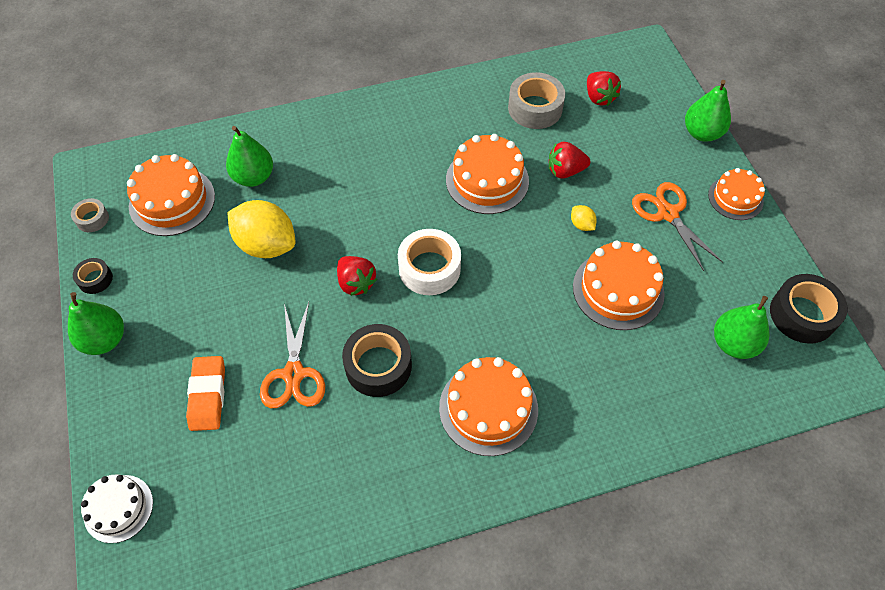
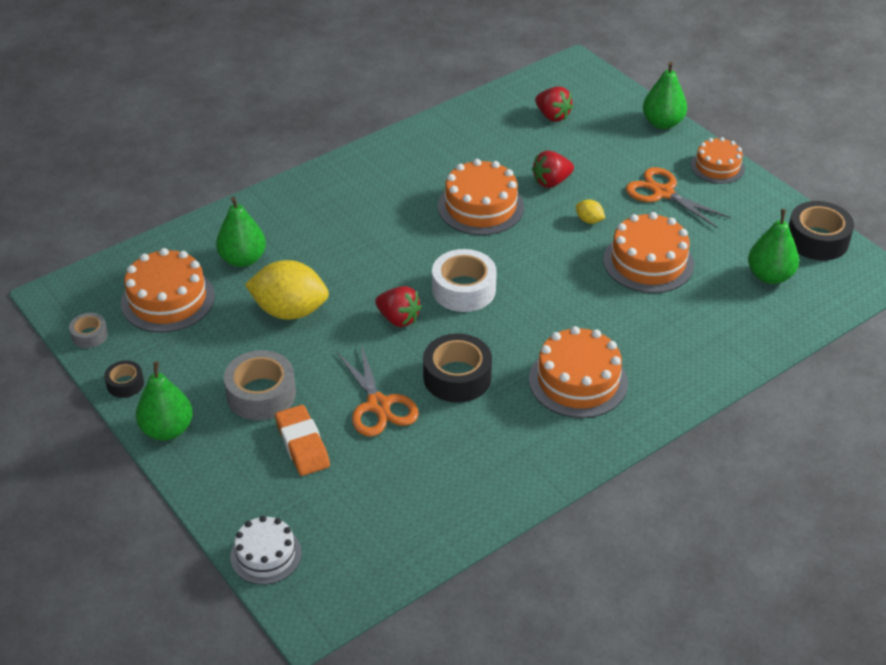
camera: 20 degrees left, 15 degrees down
(535, 108) = (495, 138): grey tape -> grey tape (261, 394)

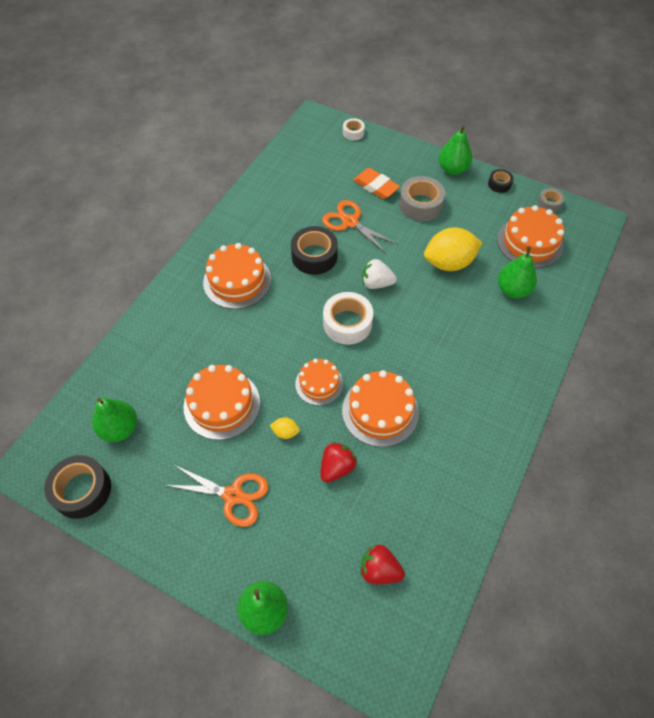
camera: 155 degrees right, 15 degrees up
(266, 555) = (353, 133): white cake -> white tape
(398, 319) = (376, 283): red strawberry -> white strawberry
(717, 166) = (191, 559): orange cake -> orange cake (319, 384)

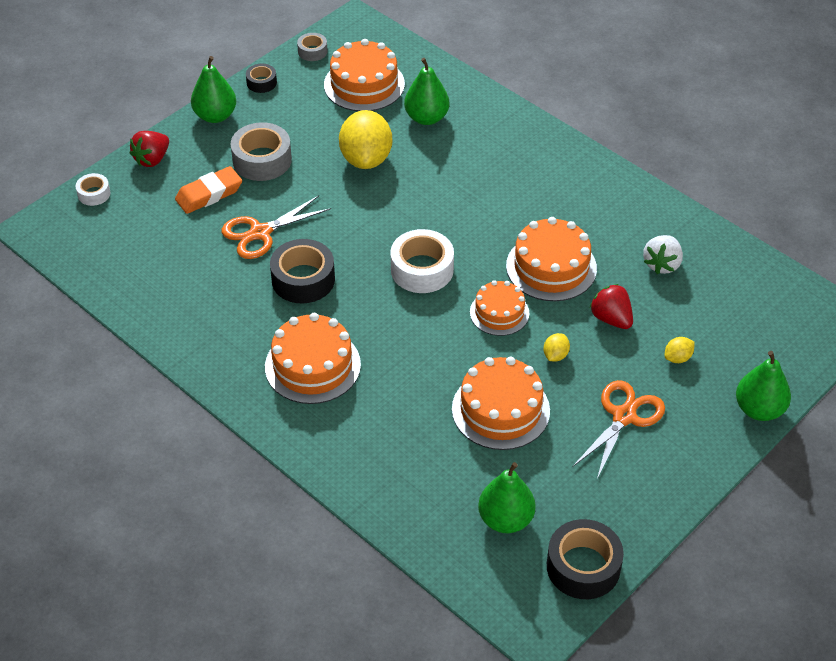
camera: 75 degrees left, 10 degrees down
(307, 529) = (677, 358): none -> yellow lemon
(376, 283) = (371, 230): white strawberry -> white strawberry (662, 264)
(379, 570) = (732, 309): red strawberry -> red strawberry (152, 159)

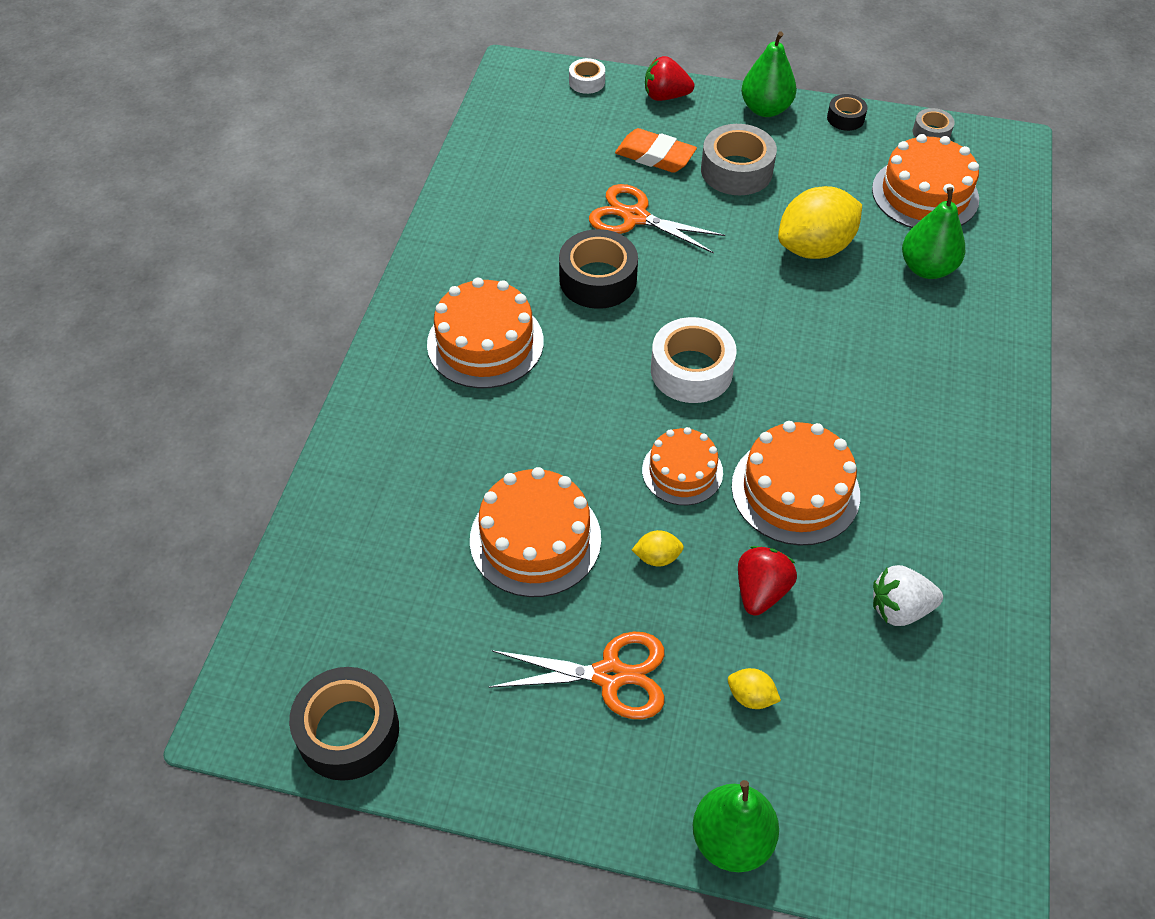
camera: 60 degrees right, 5 degrees up
(505, 519) = (375, 617): green pear -> none

